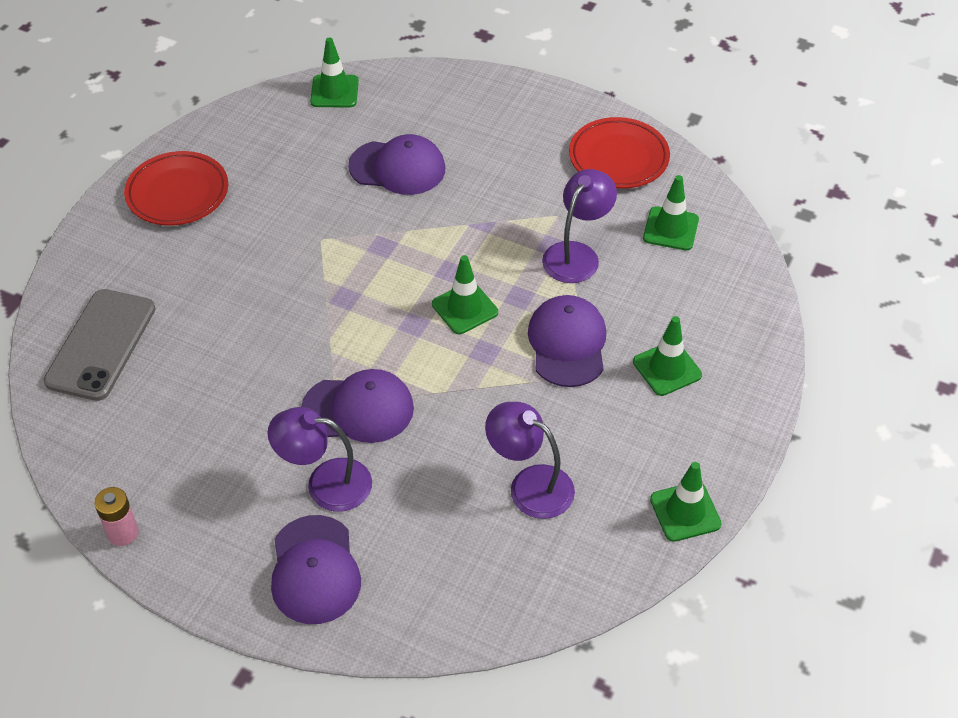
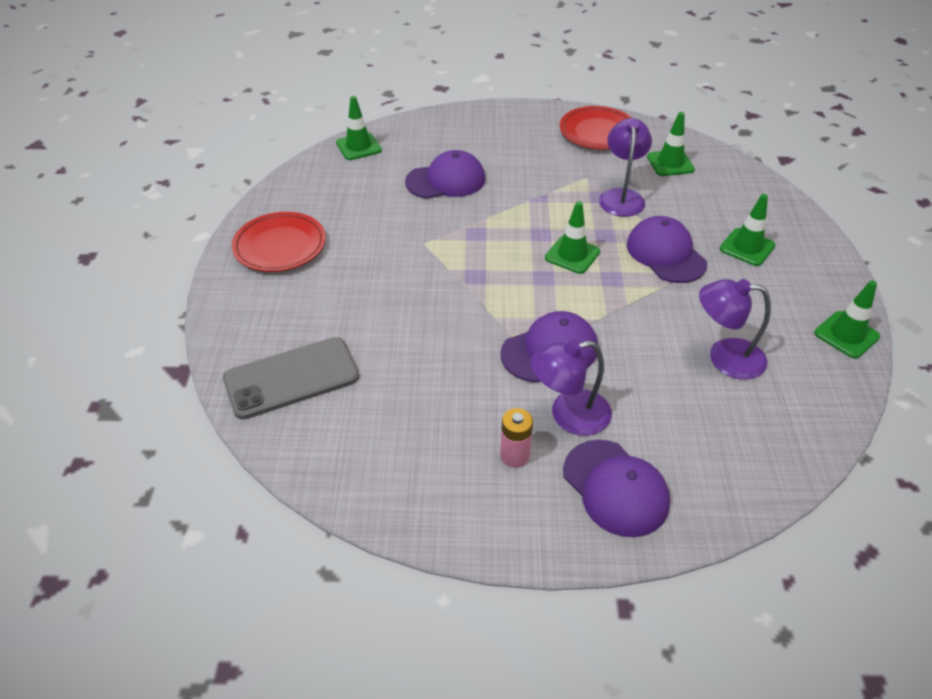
camera: 25 degrees left, 5 degrees down
(101, 345) = (291, 378): grey phone -> grey phone turned 75 degrees clockwise
(123, 533) = (423, 526): pink battery -> pink battery (514, 455)

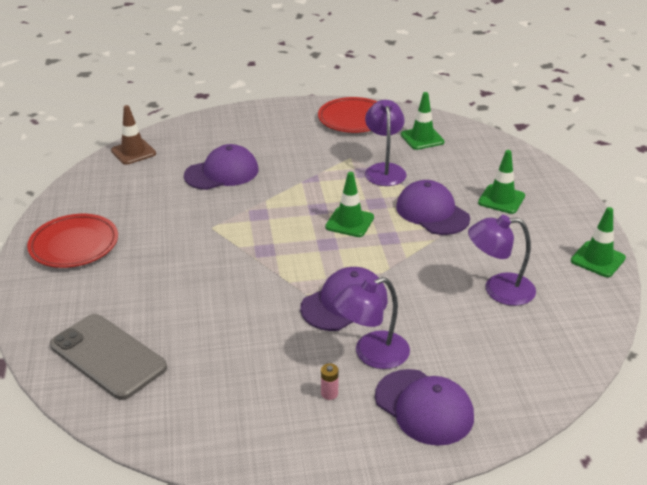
camera: 10 degrees left, 10 degrees down
(291, 378) = (108, 356): grey phone -> grey phone turned 75 degrees clockwise
(358, 147) = (133, 152): green traffic cone -> brown traffic cone
(514, 455) = (329, 393): pink battery -> pink battery, size x0.64

